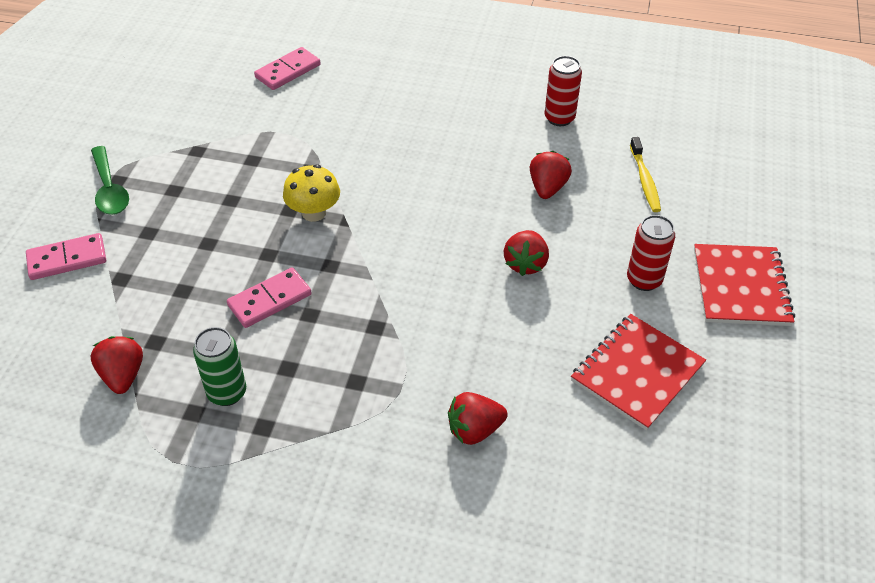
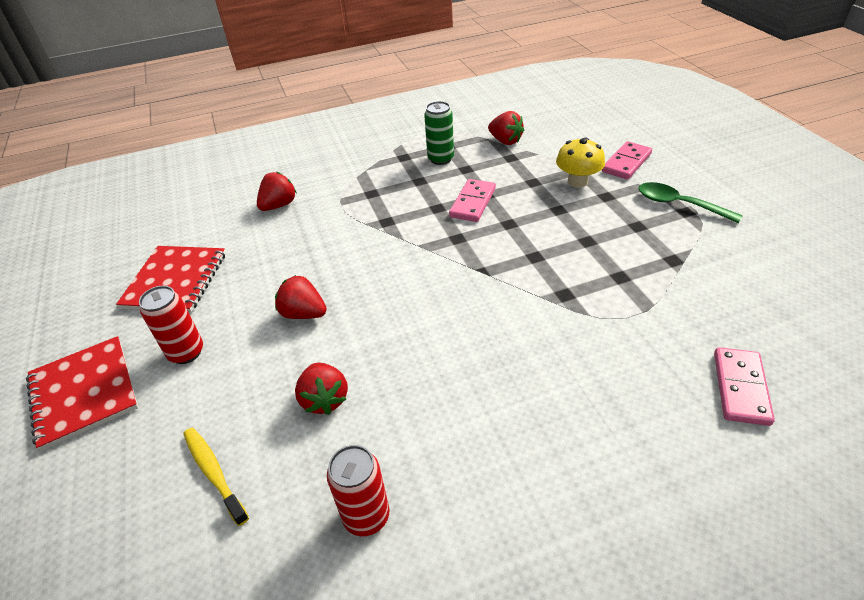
camera: 150 degrees right, 5 degrees down
(314, 213) = (514, 264): yellow mushroom -> yellow mushroom (577, 181)
(525, 263) = (303, 314): red strawberry -> red strawberry turned 45 degrees counterclockwise

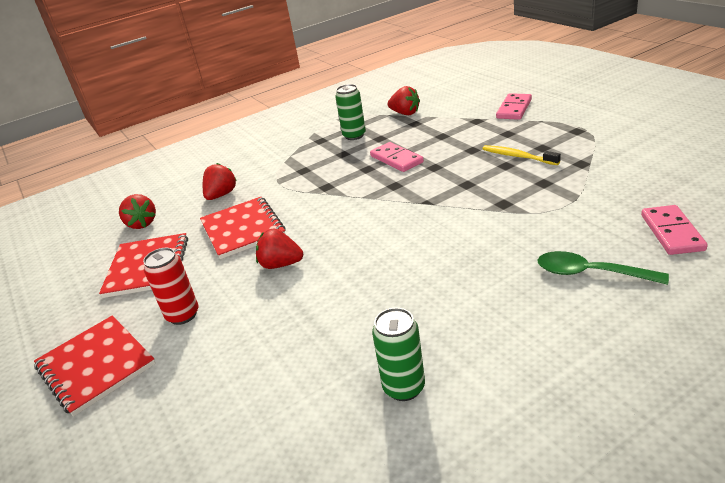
camera: 10 degrees left, 10 degrees down
(214, 473) = (250, 392): yellow toothbrush -> yellow toothbrush (517, 156)
(283, 256) = (243, 229): none -> red notebook
(324, 399) = (328, 318): red strawberry -> red strawberry (142, 224)
(366, 516) = (404, 387): red can -> green can
(472, 203) = (396, 159): pink domino -> pink domino turned 45 degrees counterclockwise
(577, 181) = (479, 128): yellow mushroom -> none
(679, 204) = (569, 127): green spoon -> green spoon (590, 273)

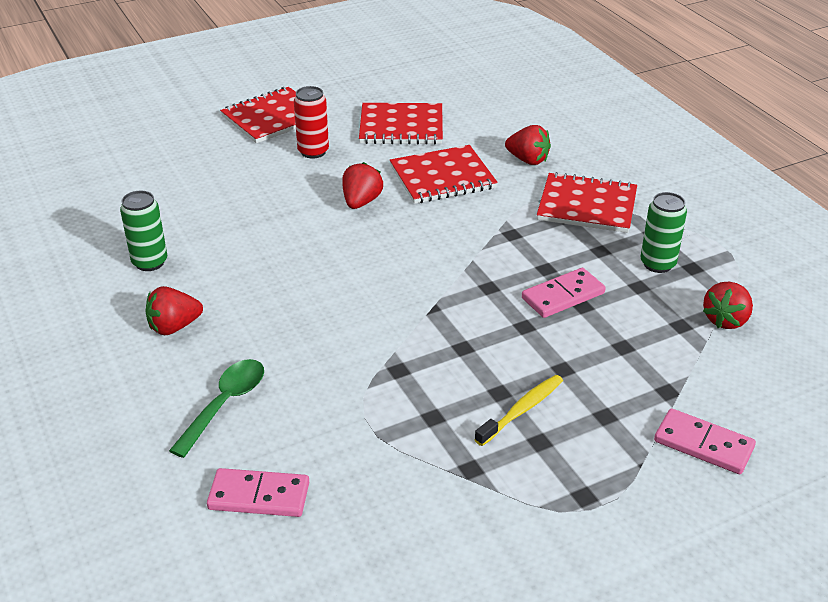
camera: 90 degrees right, 5 degrees up
(142, 224) = (488, 115): red strawberry -> red strawberry (174, 327)
(287, 165) = (587, 205): none -> red notebook

